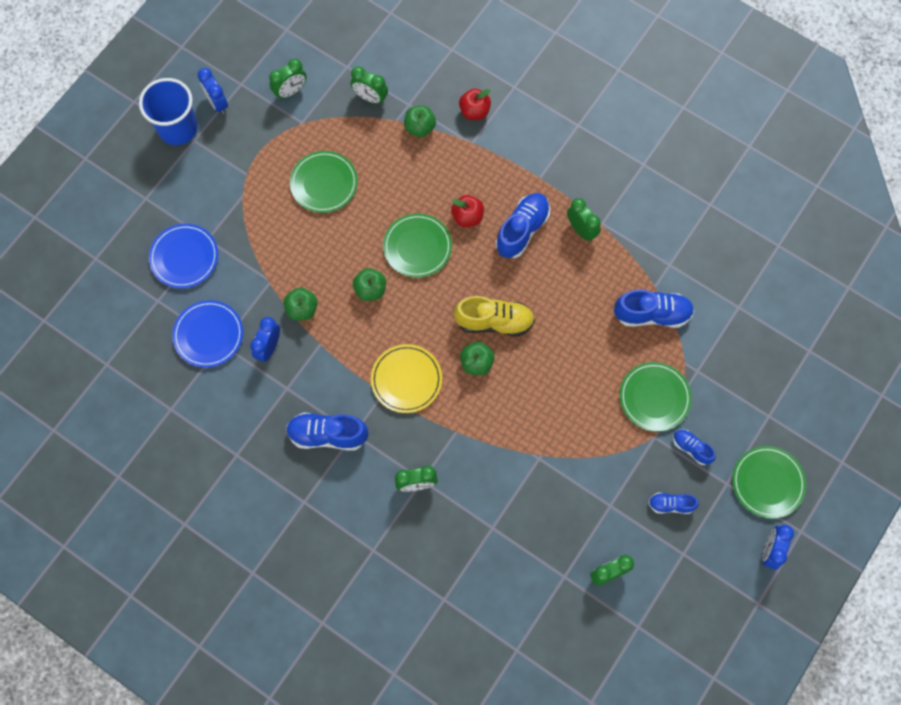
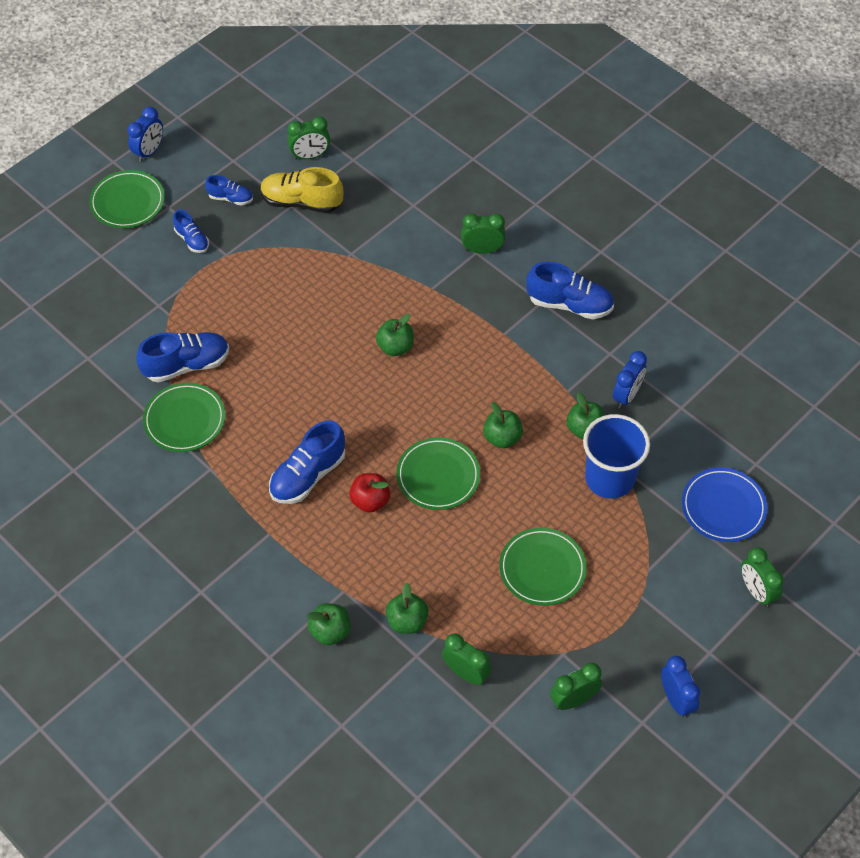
camera: 170 degrees left, 15 degrees down
(178, 128) = (730, 672): blue cup -> blue cup (609, 478)
(208, 335) = (695, 418): blue plate -> none
(406, 379) = (476, 342): yellow plate -> none
(474, 111) = (330, 631): red apple -> green apple
(494, 322) = (365, 384): yellow shoe -> yellow shoe (301, 202)
(581, 230) = (237, 465): green clock -> green clock (756, 591)
(652, 314) = (186, 365): blue shoe -> blue shoe turned 150 degrees clockwise
(654, 397) = (213, 288): green plate -> green plate (185, 420)

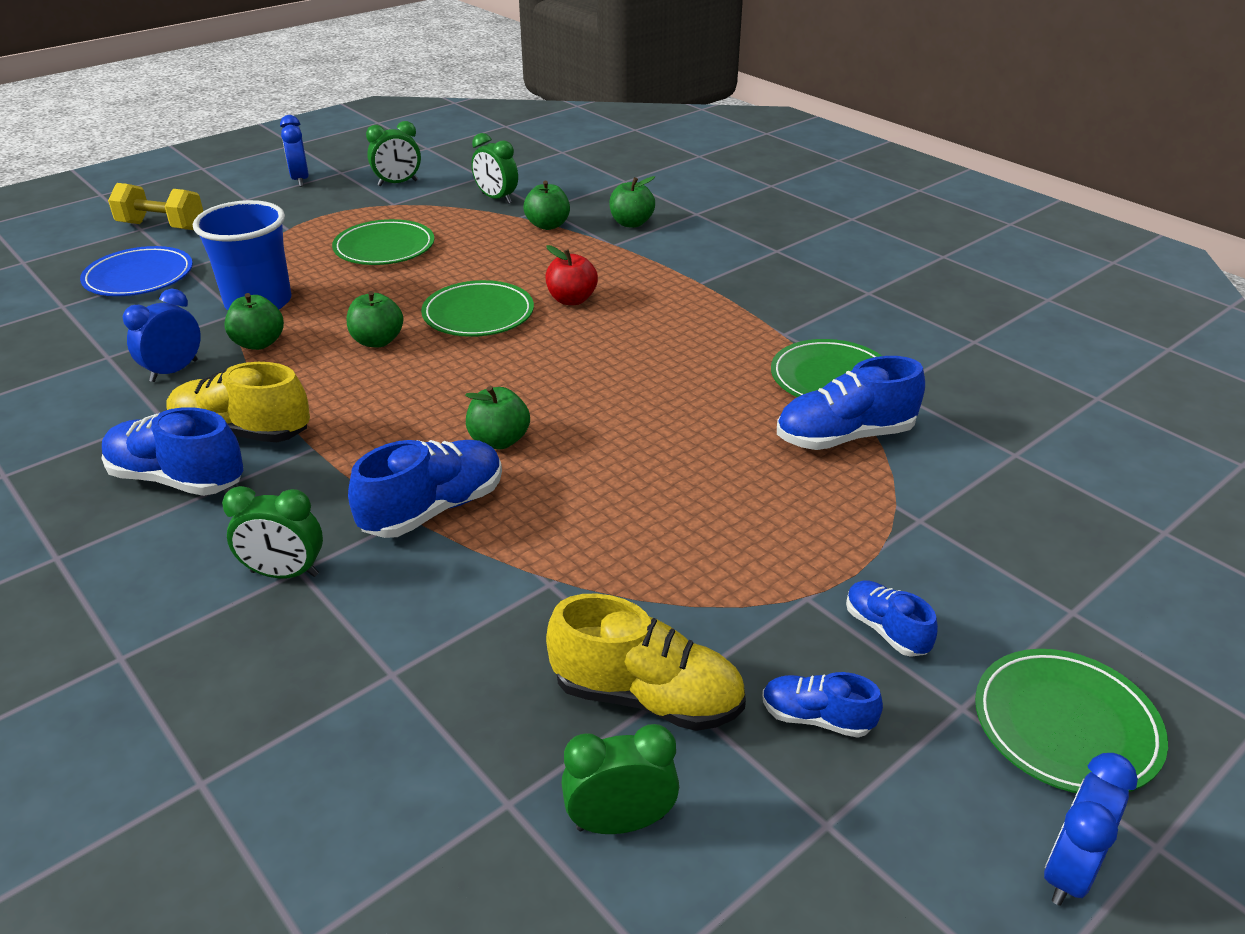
camera: 175 degrees left, 20 degrees down
(308, 476) = (651, 322): blue shoe -> blue shoe (433, 509)
(552, 342) = (242, 433): none -> yellow shoe
(756, 591) = (162, 226): green clock -> yellow dumbbell

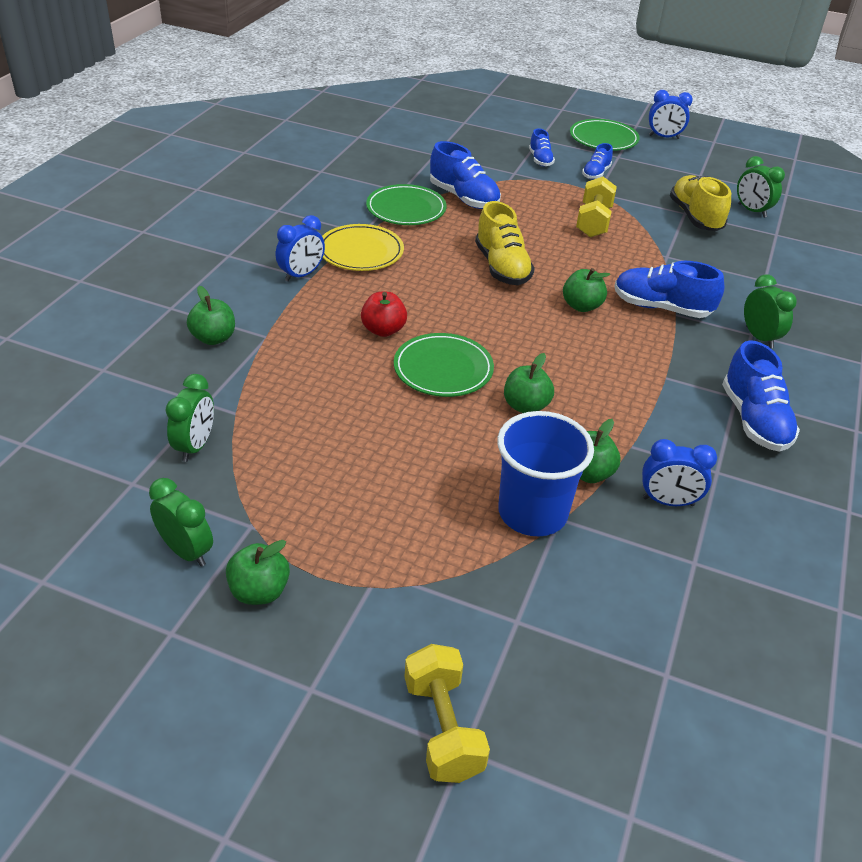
camera: 120 degrees left, 5 degrees up
(139, 277) = (565, 649): blue plate -> none
(242, 433) = (688, 417): yellow shoe -> yellow shoe (502, 267)
(300, 180) = (218, 665): blue clock -> blue clock (301, 275)
(384, 248) = (365, 479): green plate -> none
(548, 225) = (246, 387): green apple -> green apple (259, 591)
(703, 545) = (593, 222): none -> yellow dumbbell
(737, 322) = (360, 252): none -> yellow plate
(816, 718) = (659, 182): blue shoe -> blue shoe (540, 160)

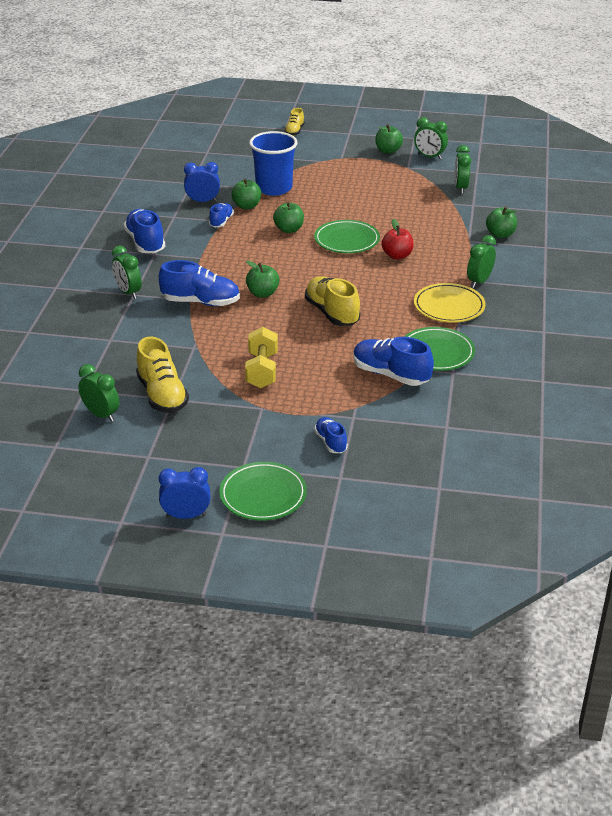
camera: 170 degrees right, 5 degrees down
(301, 275) = (479, 281): blue clock -> green clock
(443, 728) = (294, 131): yellow dumbbell -> yellow shoe
(596, 174) = (266, 434): blue shoe -> blue shoe (221, 222)

